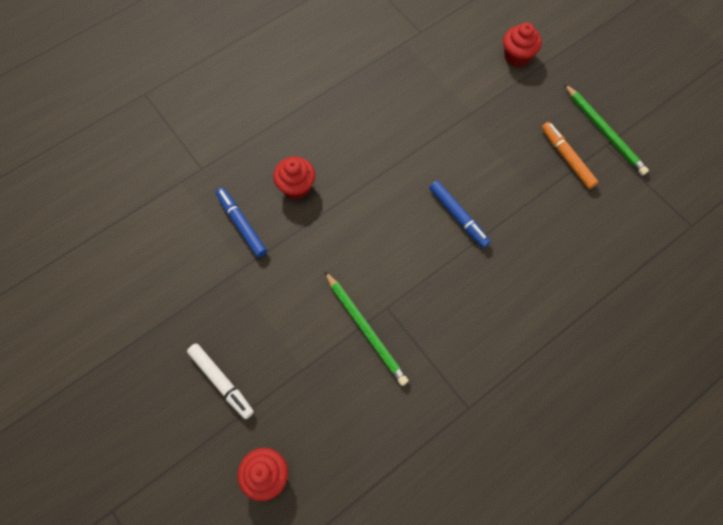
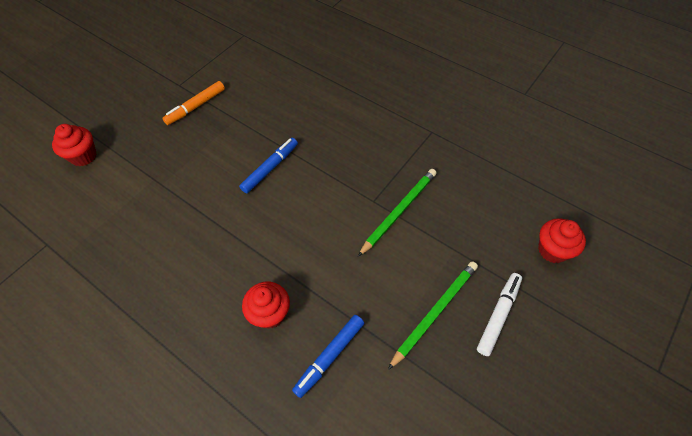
camera: 105 degrees left, 10 degrees down
(604, 131) = (165, 87): green pencil -> green pencil (435, 312)

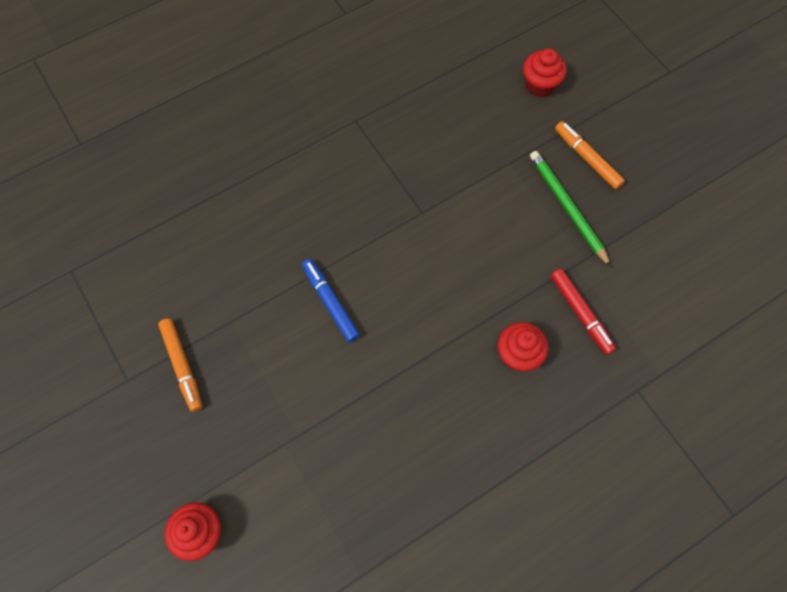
camera: 70 degrees left, 10 degrees up
(329, 357) = (581, 313): blue marker -> red marker
(399, 211) = (445, 193): green pencil -> none
(498, 315) = (587, 158): white marker -> orange marker

